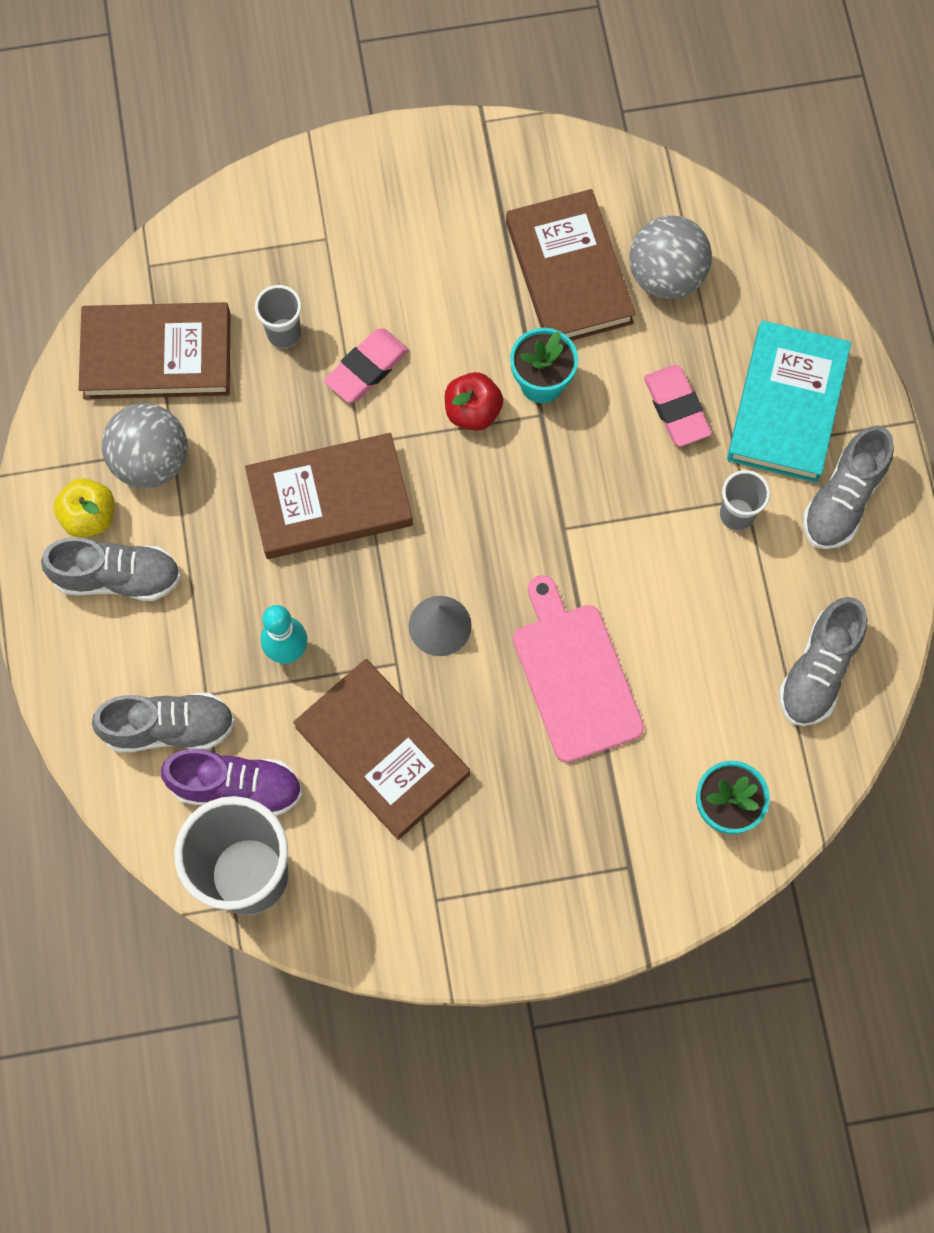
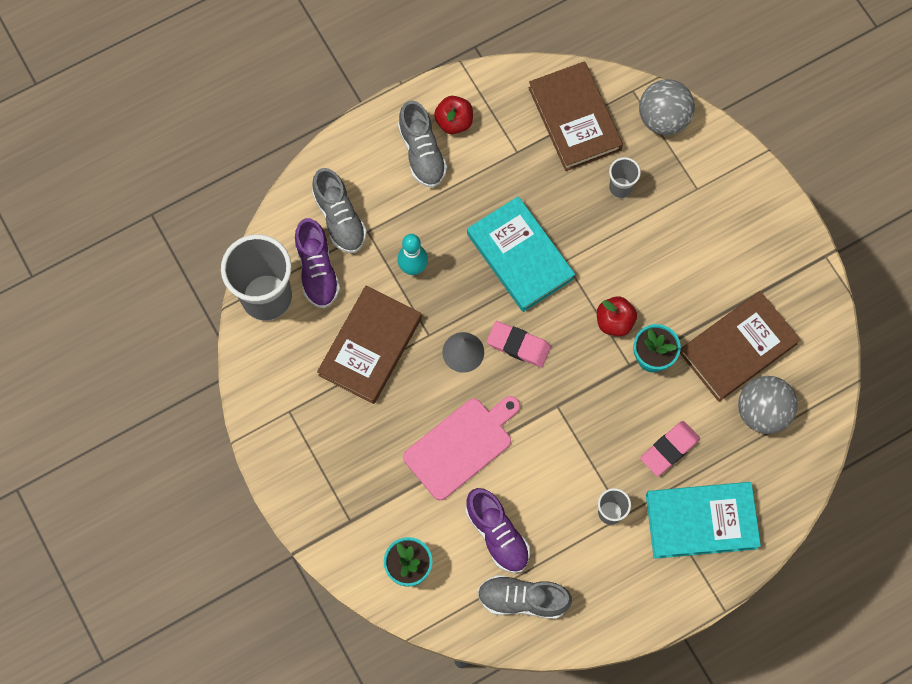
camera: 70 degrees right, 0 degrees up
(90, 517) = (454, 122): yellow apple -> red apple
(151, 461) = (504, 143): grey ball -> grey ball (663, 118)
(330, 500) = (520, 256): brown book -> turquoise book
(367, 368) = (617, 246): pink eraser -> pink eraser (518, 345)
(717, 672) = (497, 534): none -> purple shoe
(842, 499) = (648, 579): grey shoe -> none

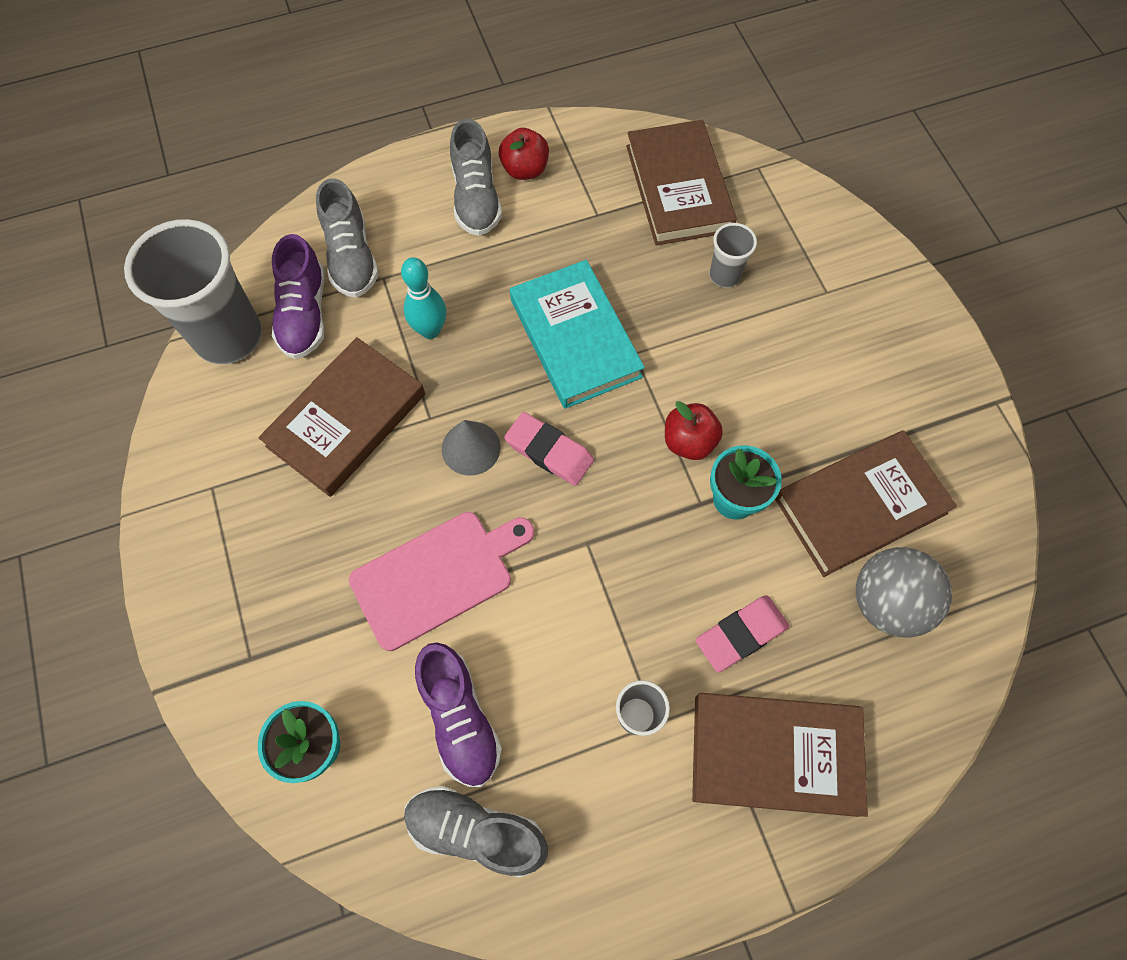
camera: 10 degrees right, 5 degrees down
(663, 118) = (793, 204): grey ball -> none
(701, 521) = (775, 754): turquoise book -> brown book

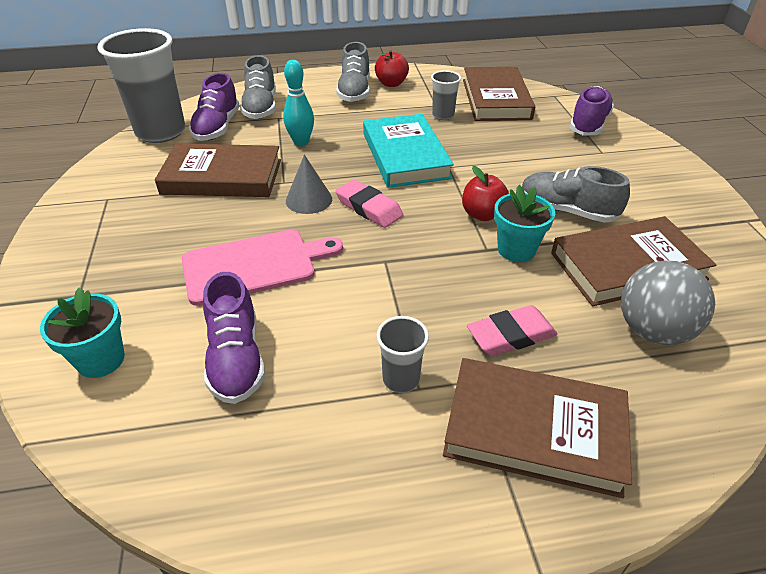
camera: 10 degrees right, 25 degrees down
(346, 420) = (222, 177): brown book -> brown book turned 45 degrees clockwise
(476, 831) = (218, 446): grey shoe -> grey shoe (566, 211)
(724, 275) = (523, 138): grey cup -> grey cup (443, 115)
(807, 231) = (588, 124): none -> purple shoe

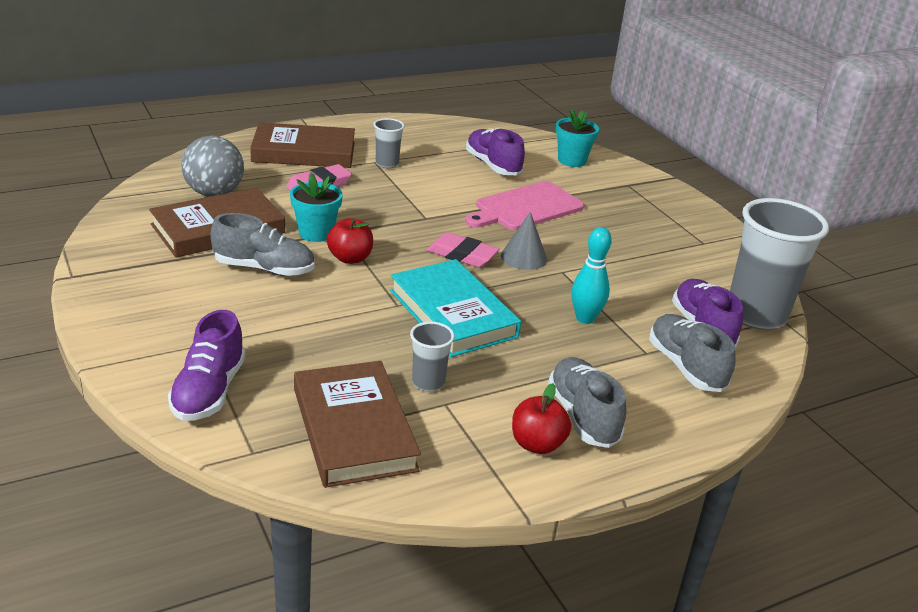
camera: 160 degrees right, 10 degrees down
(222, 177) = (627, 271): brown book -> none

